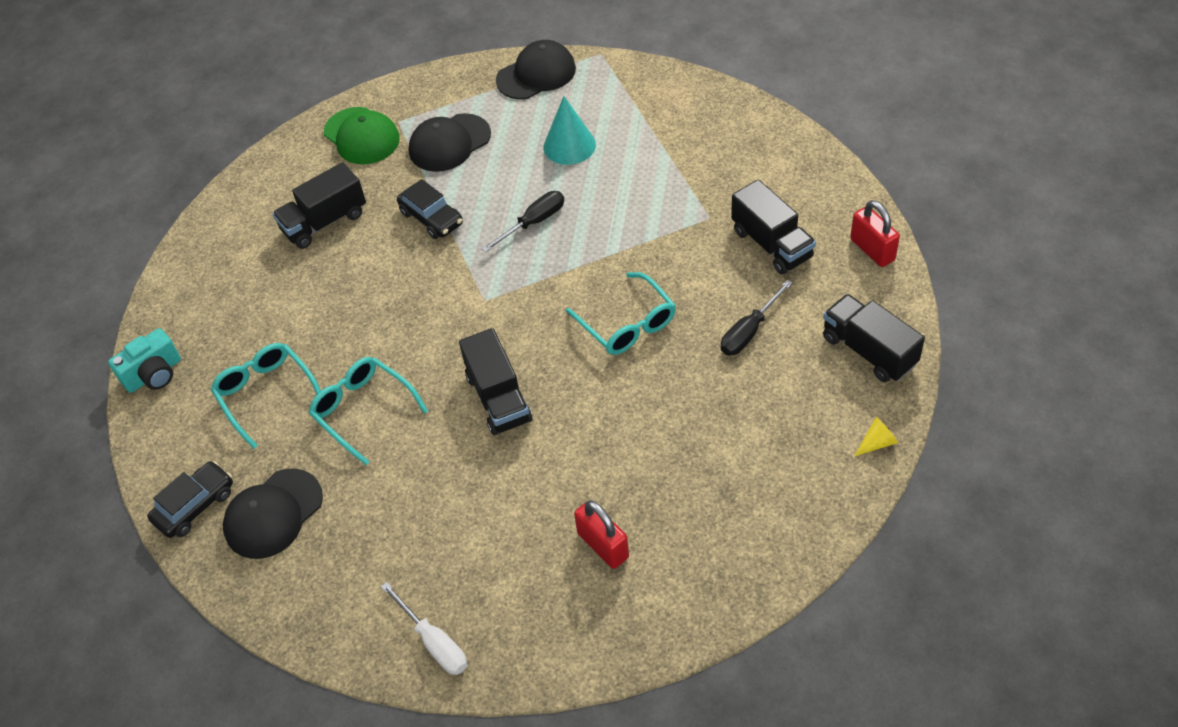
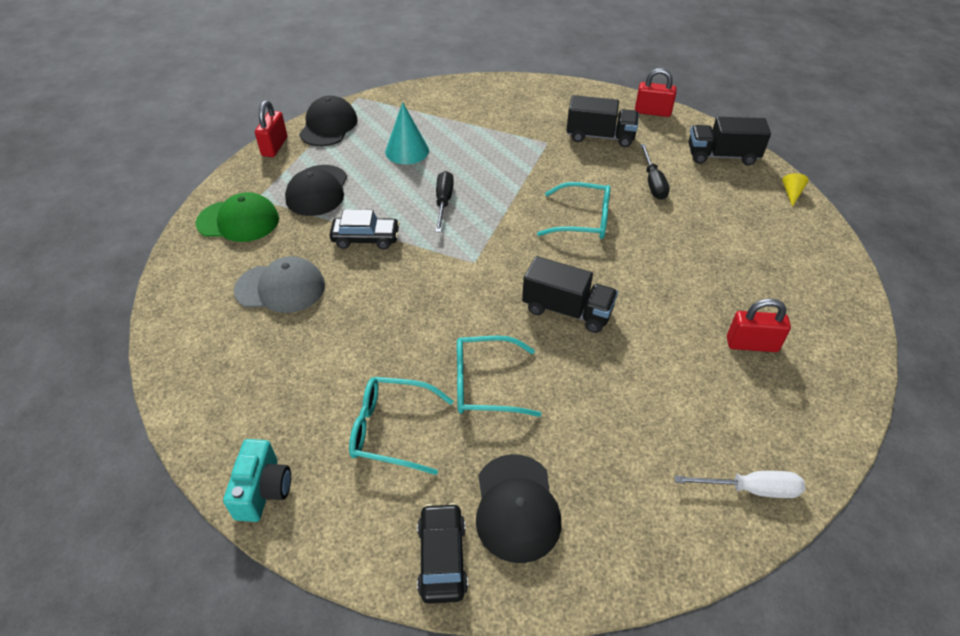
camera: 50 degrees left, 5 degrees down
(324, 222) = (280, 288): black truck -> grey cap
(468, 72) = (274, 146): none -> red padlock

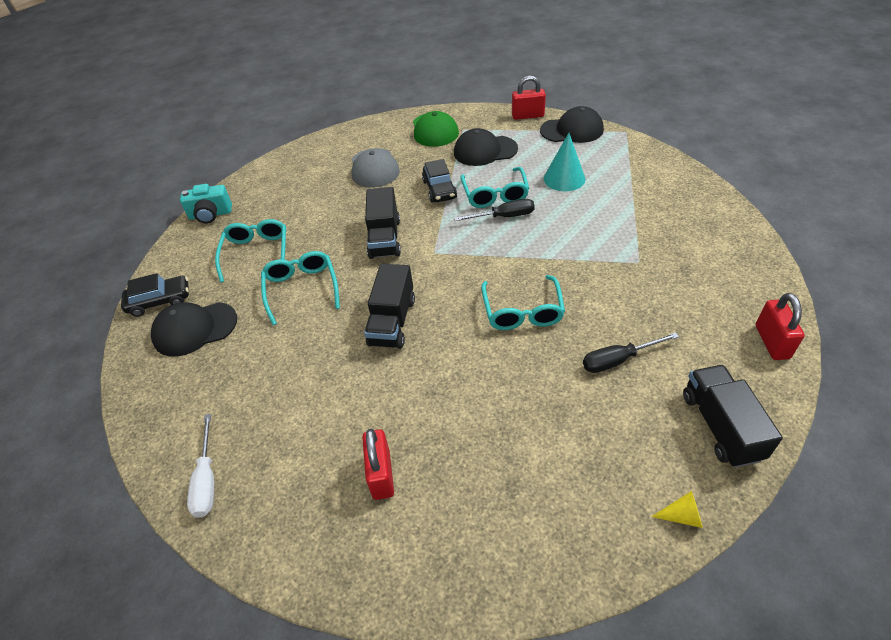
camera: 80 degrees right, 0 degrees up
(402, 200) = (495, 194): none -> turquoise glasses
(600, 136) = (679, 301): black truck -> black truck (384, 238)

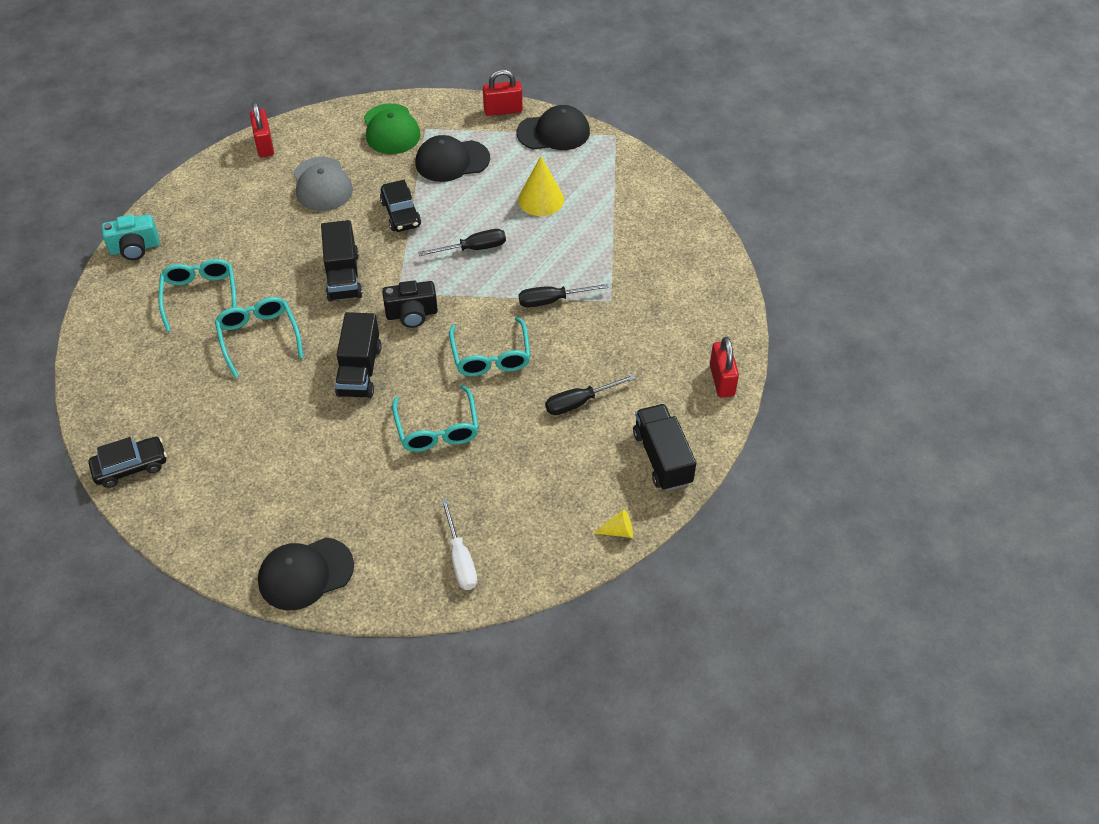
camera: 10 degrees left, 5 degrees up
(160, 301) = (103, 355): black car -> black car (131, 467)
(195, 329) = (151, 384): black cap -> black cap (305, 574)
(207, 480) = (199, 526): white screwdriver -> white screwdriver (460, 559)
(381, 474) = (361, 513): red padlock -> red padlock (264, 145)
(445, 271) = (412, 314): none -> black camera
(495, 194) = (463, 220): turquoise glasses -> turquoise glasses (437, 428)
(564, 178) = (541, 199): turquoise cone -> yellow cone
(581, 261) = (552, 300): none -> black screwdriver

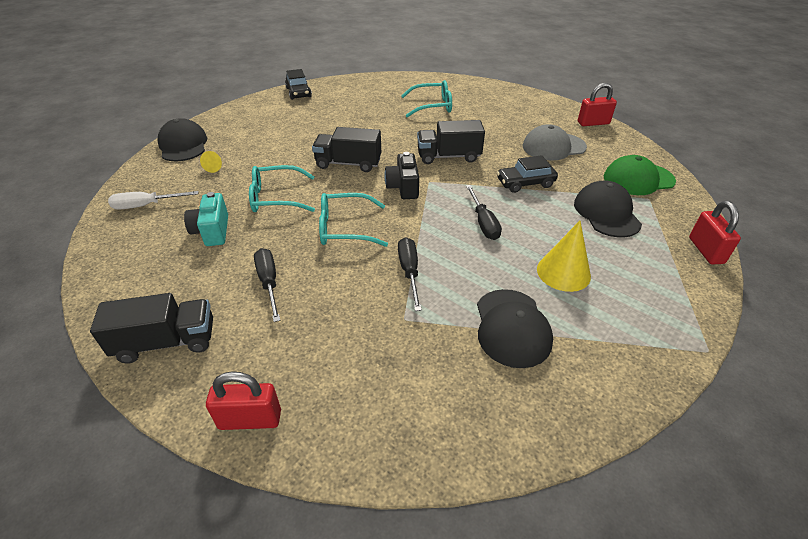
camera: 95 degrees right, 10 degrees down
(135, 248) = (477, 85): turquoise camera -> turquoise camera (212, 231)
(259, 338) = (390, 126): turquoise glasses -> none
(553, 132) = (685, 290): black cap -> black cap (512, 327)
(618, 531) = (104, 298): yellow cone -> yellow cone (215, 167)

